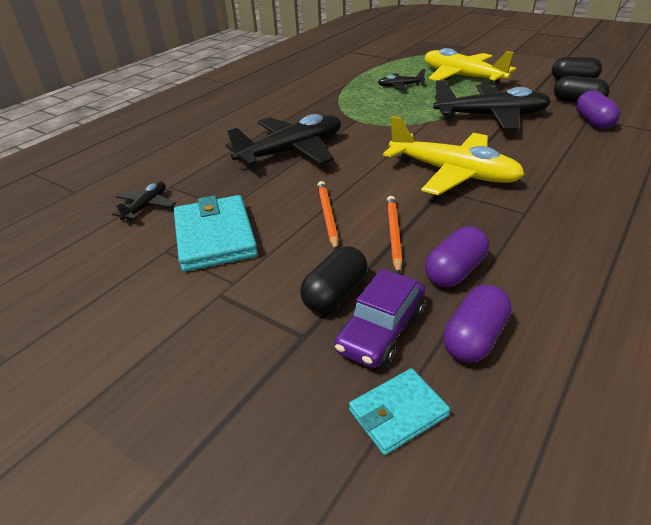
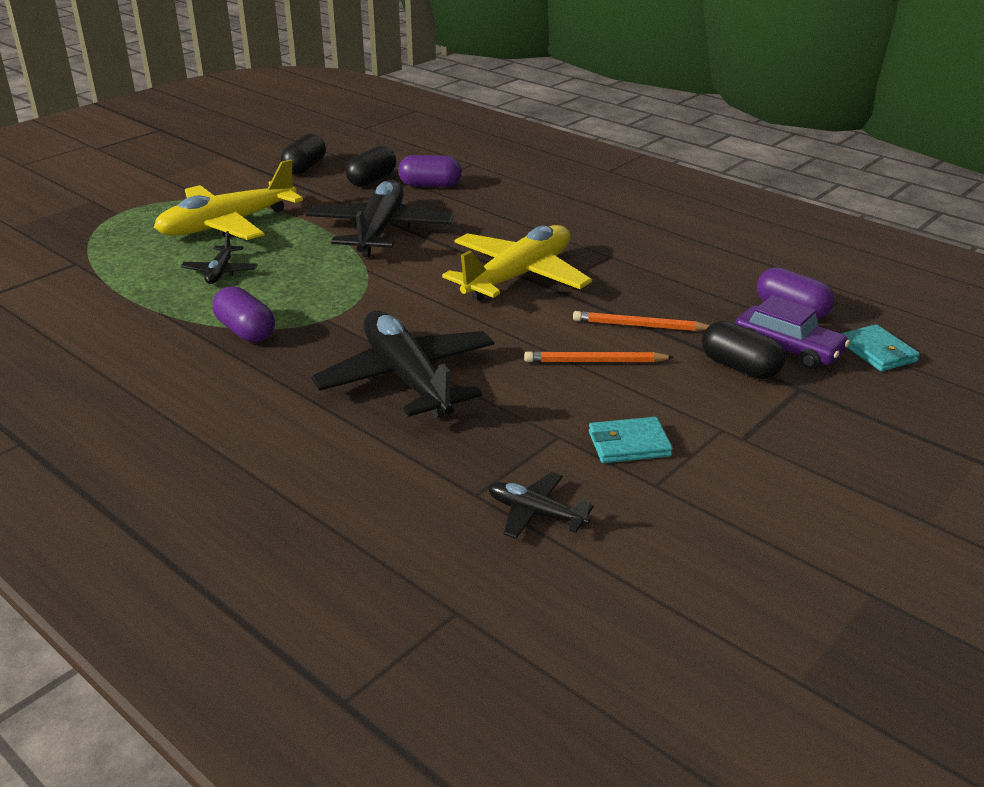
camera: 85 degrees left, 5 degrees down
(215, 237) = (629, 444): turquoise wallet -> turquoise wallet, size x0.57
(454, 271) = (703, 304): purple capsule -> purple capsule (246, 331)

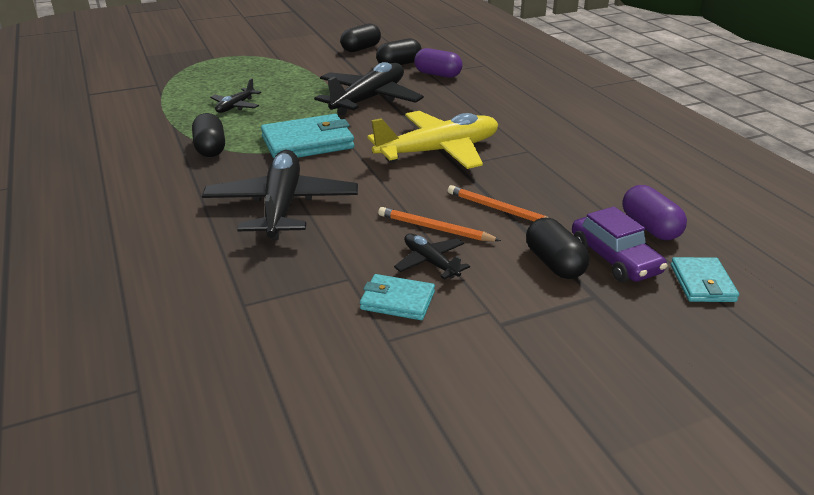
camera: 25 degrees right, 0 degrees up
(227, 225) = (272, 77): yellow plane -> none
(246, 331) = (210, 148): purple capsule -> black capsule
(360, 298) = (307, 142): none -> turquoise wallet
(535, 513) = (270, 333): black plane -> black plane (430, 262)

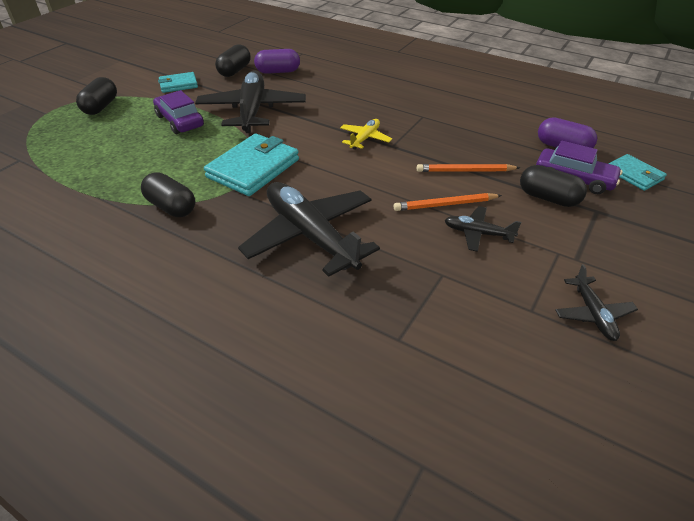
camera: 35 degrees left, 10 degrees up
(235, 106) = (139, 156): black plane -> black plane (592, 314)
(299, 90) = (180, 121): none -> purple car
(361, 49) = (182, 65): black capsule -> black capsule (101, 107)
(397, 300) = (497, 275): turquoise wallet -> turquoise wallet (178, 85)
(438, 151) = (365, 139): yellow plane -> yellow plane, size x0.48

